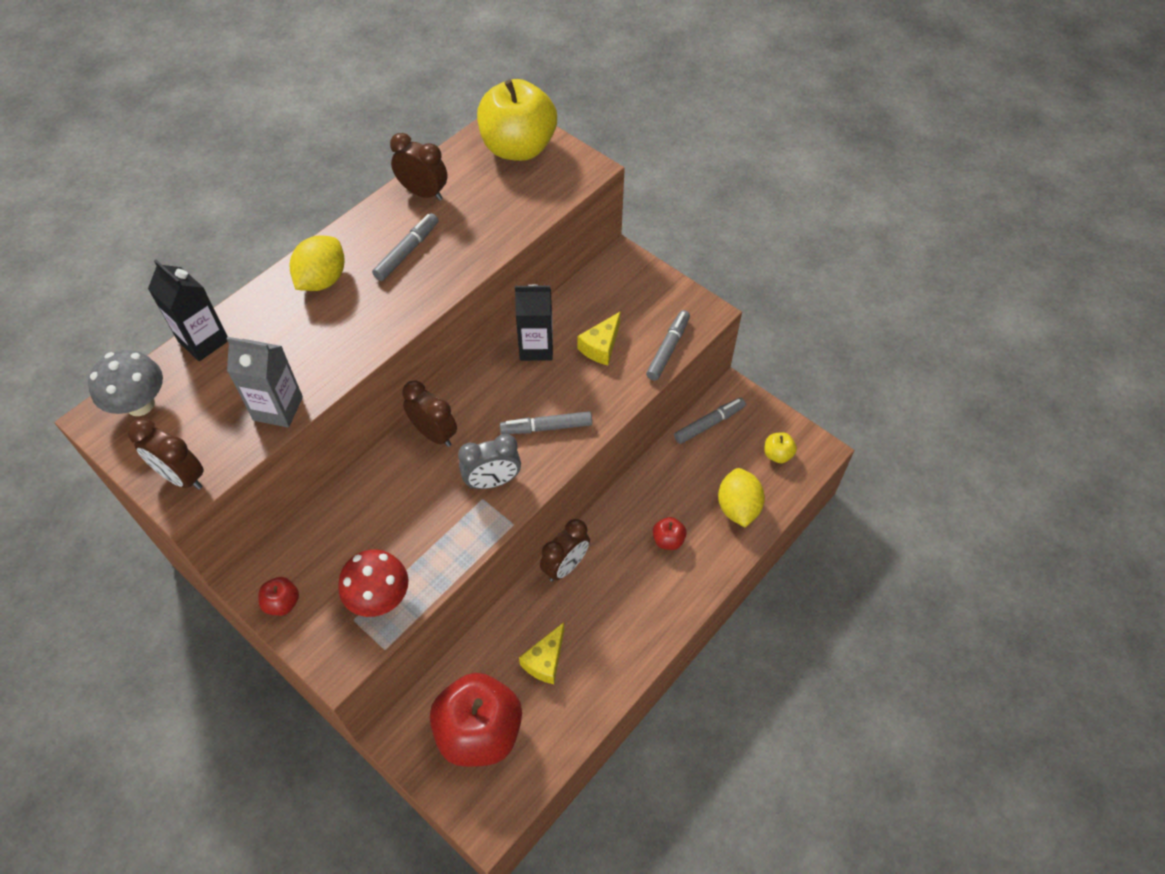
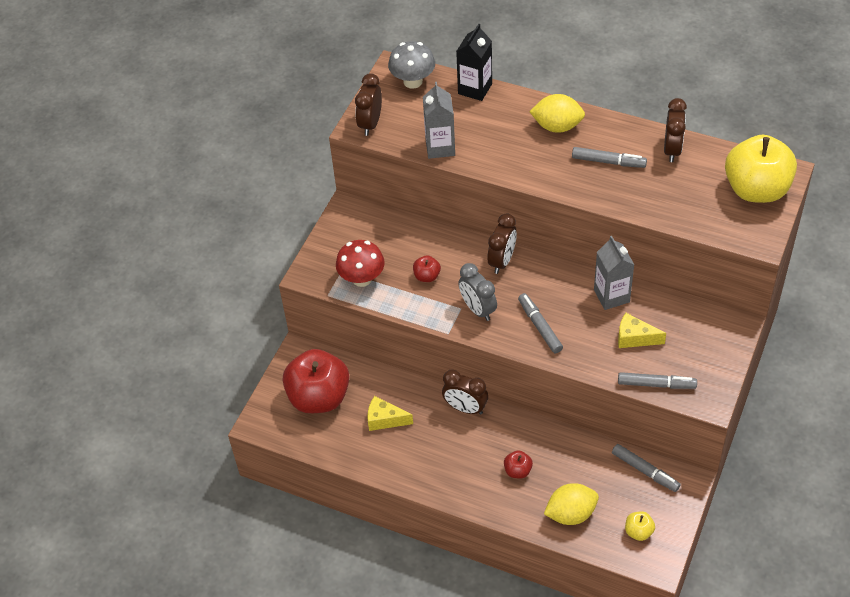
camera: 75 degrees right, 5 degrees down
(282, 603) = (339, 230): red apple -> red apple (427, 276)
(536, 347) = (611, 296): black carton -> grey carton

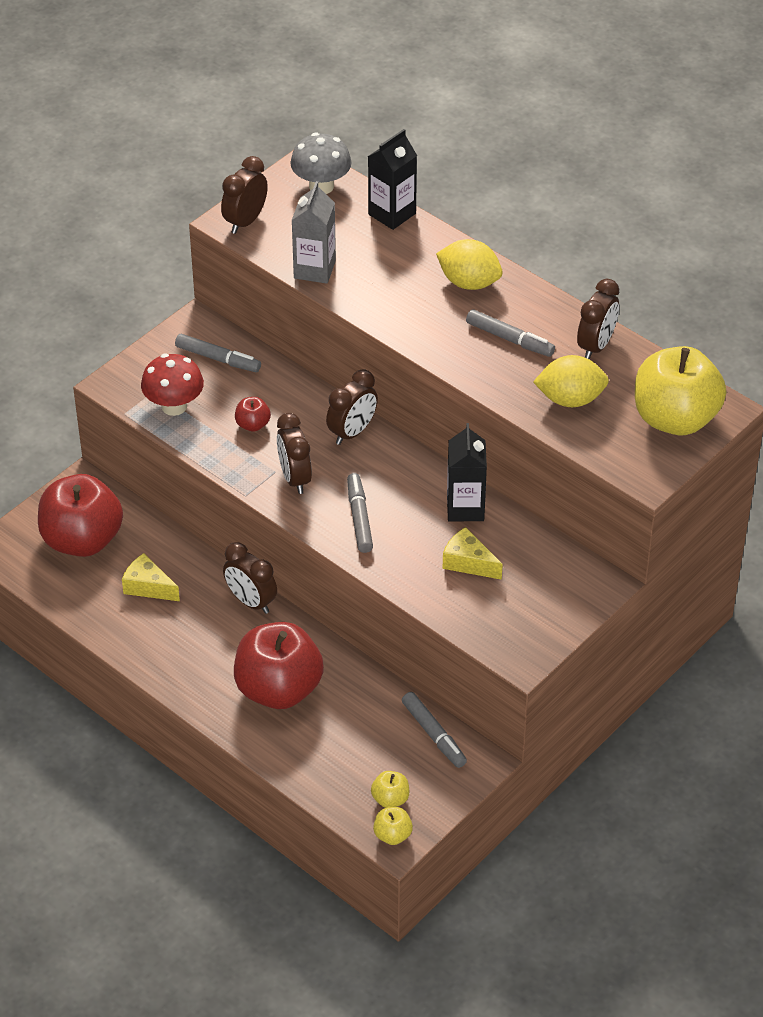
camera: 15 degrees right, 5 degrees down
(478, 309) = (295, 478): grey clock -> brown clock
(517, 471) = (278, 689): red apple -> red apple, size x2.39
(571, 514) = (318, 755): yellow lemon -> yellow lemon (570, 399)
(611, 296) = (465, 508): grey carton -> black carton
(654, 560) = (392, 835): none -> yellow apple
(656, 384) = (466, 621): grey marker -> grey marker (218, 359)

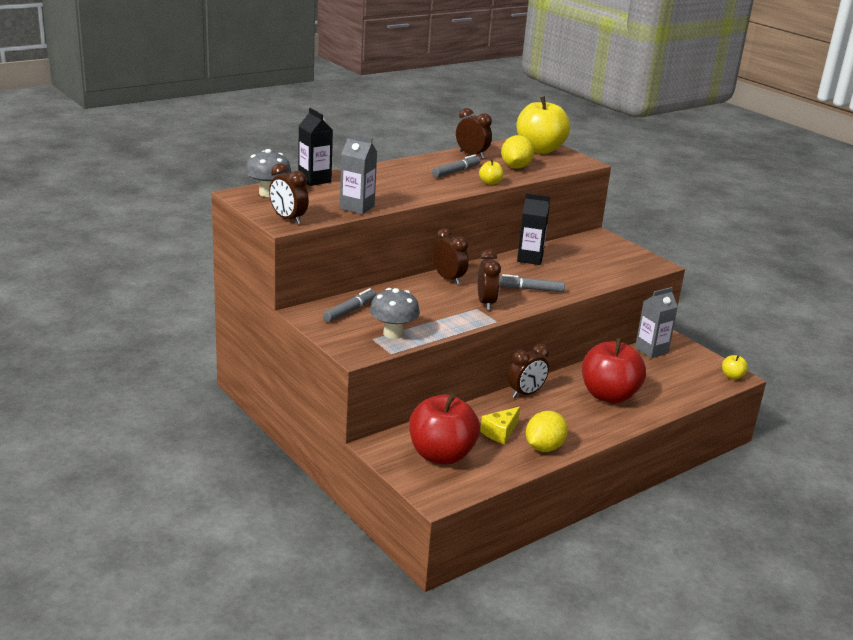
camera: 80 degrees left, 20 degrees down
(174, 406) = (393, 333): red mushroom -> grey mushroom
(253, 425) = (426, 309): red apple -> none
(295, 478) = (486, 303): brown clock -> brown clock turned 90 degrees counterclockwise
(390, 799) = (703, 372): yellow apple -> yellow apple (490, 183)
(434, 734) = (651, 350): grey marker -> grey carton
(468, 563) = (577, 265): yellow cheese -> none
(469, 282) = (397, 172): yellow lemon -> yellow lemon (544, 447)

